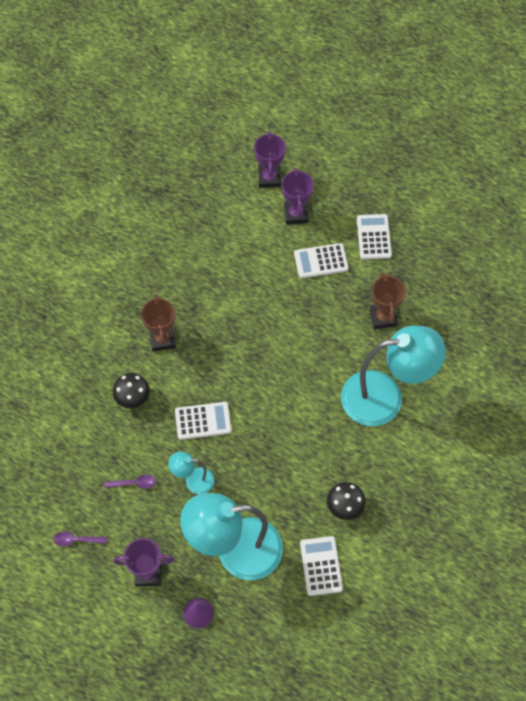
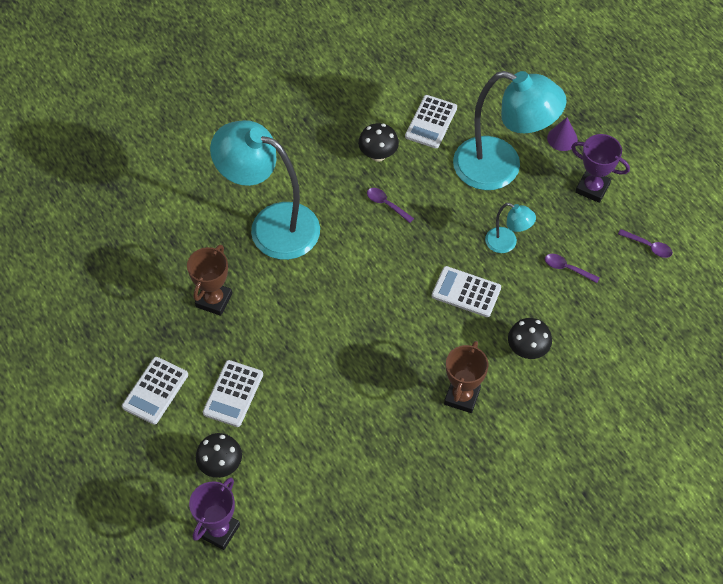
camera: 150 degrees left, 5 degrees down
(296, 214) = (221, 465): purple trophy -> black mushroom
(309, 464) = (386, 204): none -> purple spoon
(321, 261) = (233, 394): white calculator -> white calculator turned 90 degrees clockwise

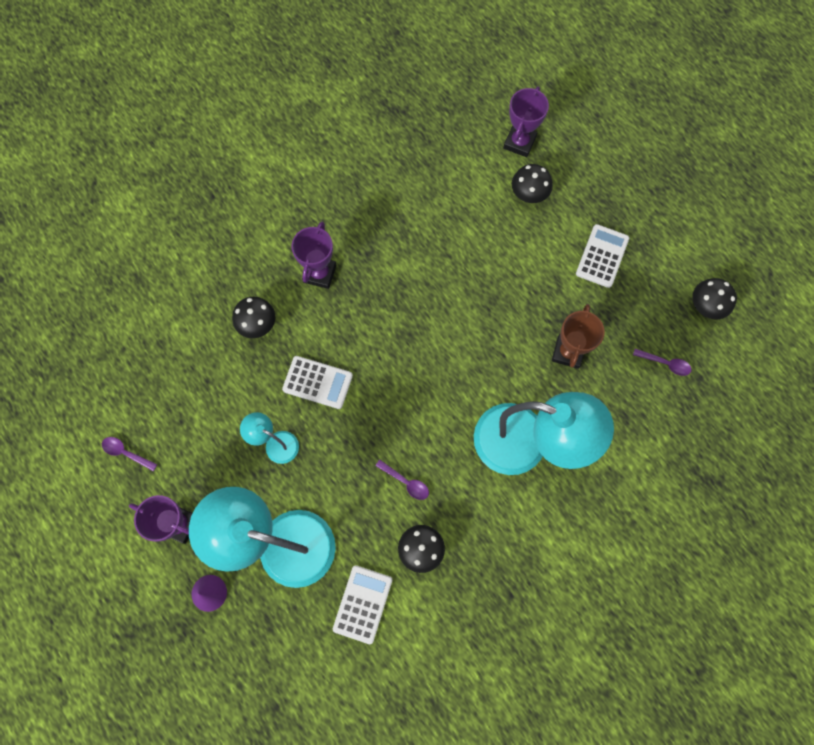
camera: 175 degrees right, 15 degrees up
(62, 332) = (705, 307): none -> black mushroom
(233, 394) = (530, 259): white calculator -> none
(462, 396) = (319, 273): brown trophy -> purple trophy
(567, 268) = (214, 418): purple spoon -> purple spoon (665, 363)

